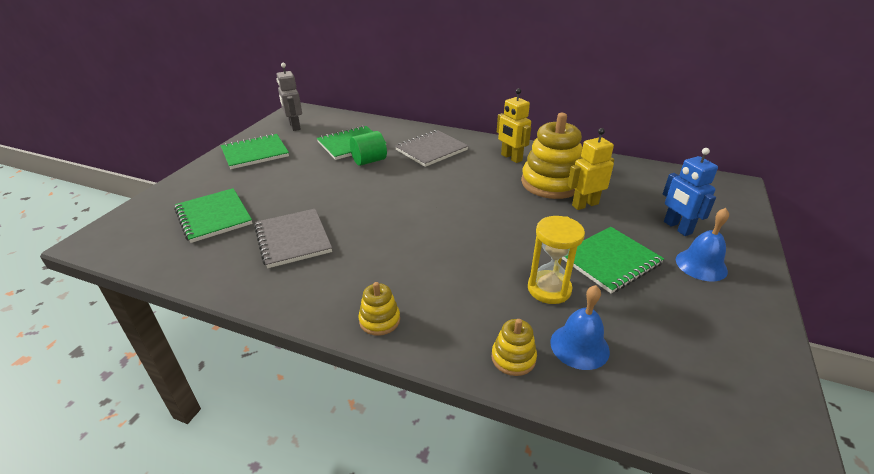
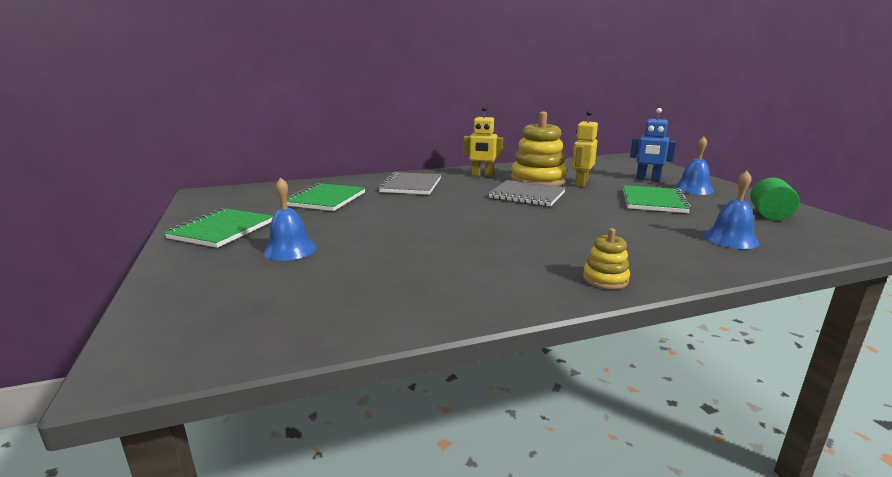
camera: 40 degrees left, 15 degrees down
(214, 217) = (283, 284): green notebook -> none
(259, 188) = (290, 249): none -> blue bell
(293, 239) = (416, 267): grey notebook -> grey notebook (527, 195)
(294, 126) = (228, 203): grey robot -> none
(369, 161) = (369, 204): green cylinder -> green cylinder (769, 215)
(513, 358) = (718, 258): yellow stacking toy -> none
(549, 289) = (656, 223): yellow hourglass -> none

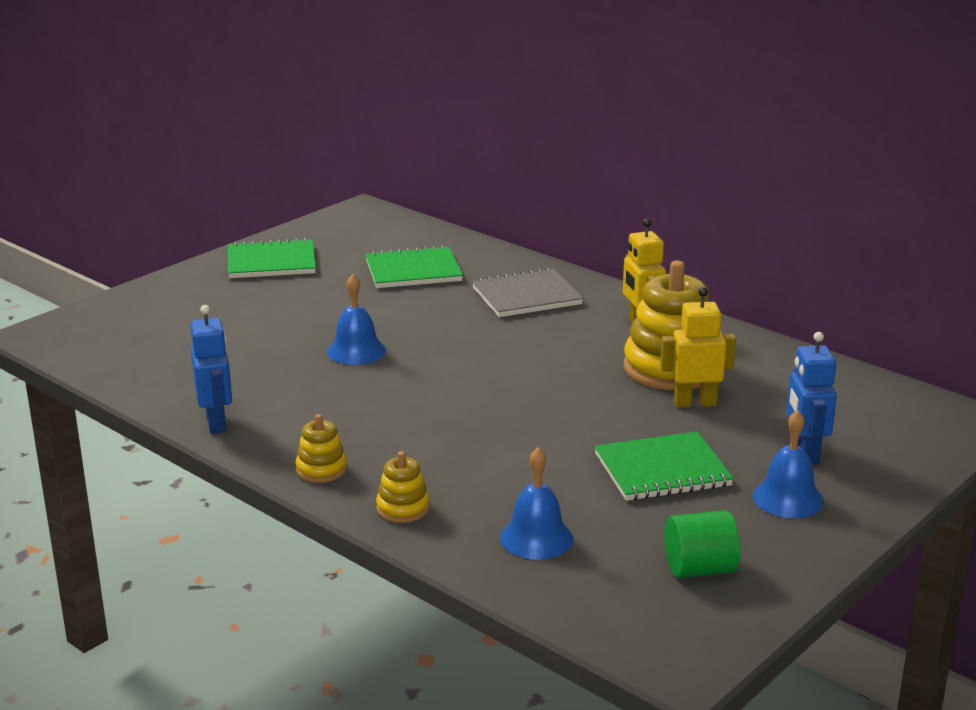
camera: 60 degrees right, 5 degrees up
(290, 249) = (255, 307): blue bell -> blue bell (356, 351)
(486, 304) = (216, 423): none -> blue robot
(527, 195) = (576, 377): grey notebook -> none
(680, 265) = (403, 508): none -> yellow stacking toy

